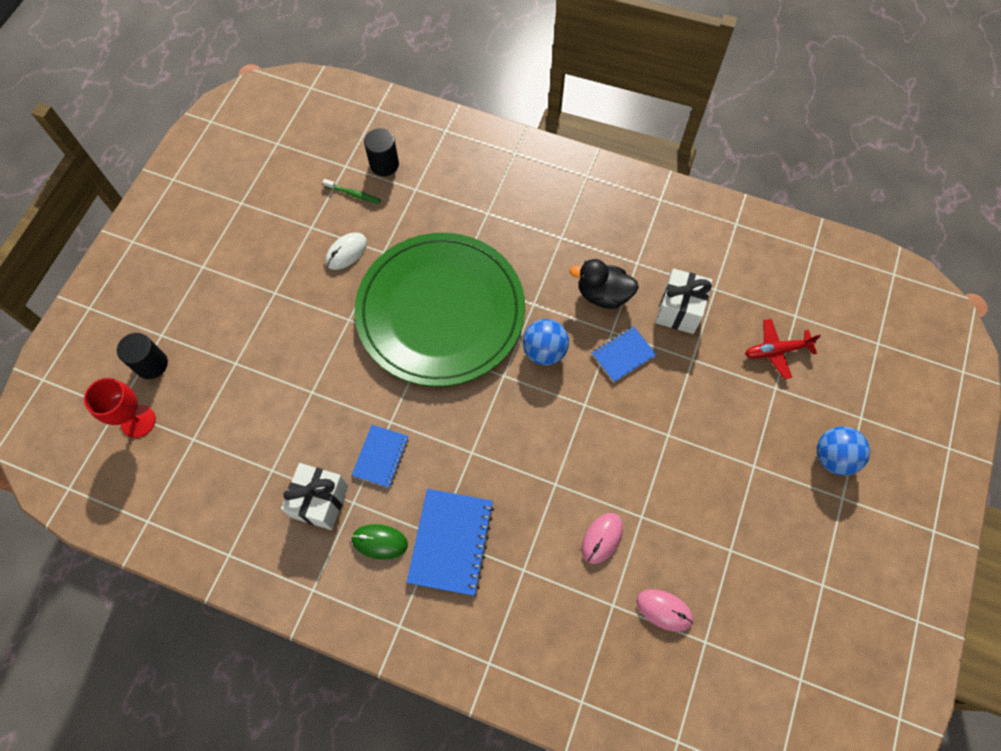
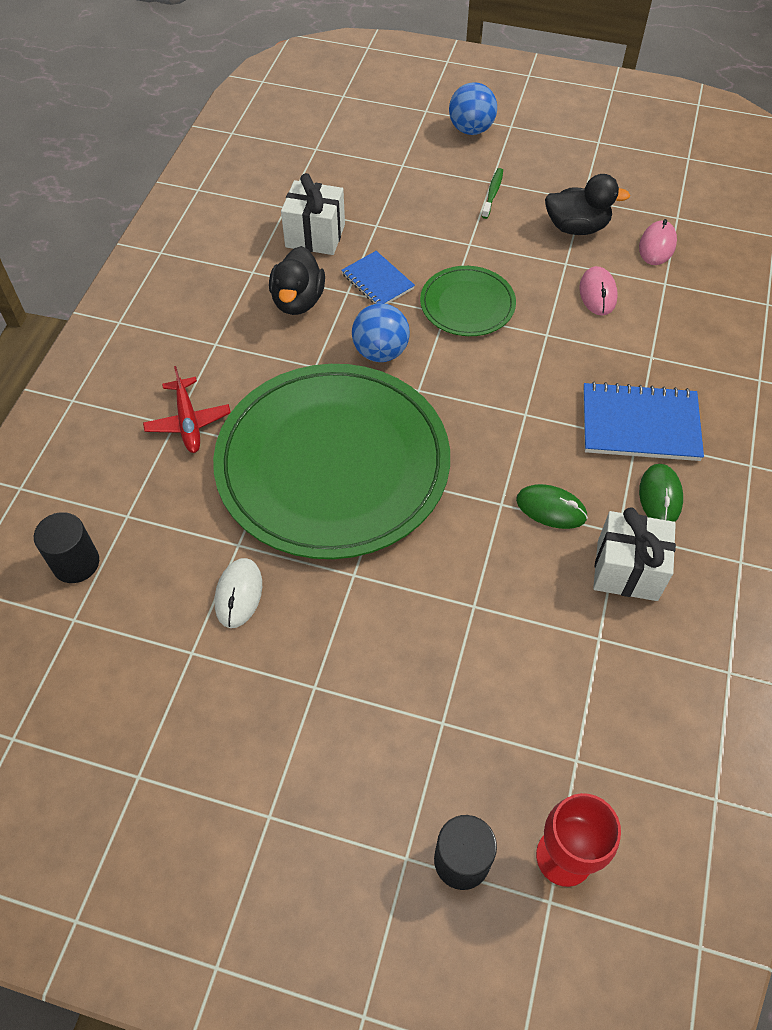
camera: 95 degrees left, 10 degrees down
(346, 252) = (238, 594): white mouse -> white mouse turned 60 degrees clockwise
(353, 194) = (131, 599): green toothbrush -> green toothbrush (492, 193)
(381, 456) = (551, 508): blue notebook -> green mouse
(593, 423) = (467, 304): none -> green plate
(602, 538) = (597, 293): pink mouse -> pink mouse turned 60 degrees clockwise
(689, 536) = (576, 227): none -> black duck
(776, 351) = (359, 163): red plane -> red plane (188, 421)

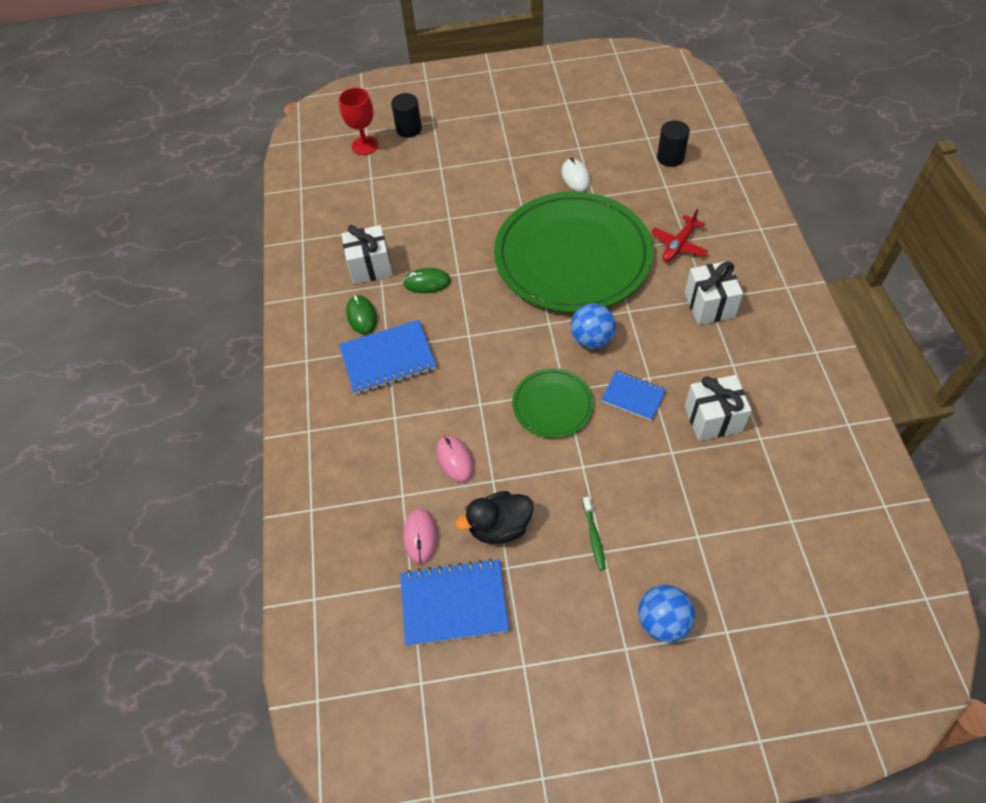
camera: 160 degrees right, 0 degrees up
(188, 421) = (679, 244): red plane -> red plane turned 105 degrees counterclockwise
(220, 336) = (709, 305): none -> white gift
(298, 301) = (679, 354): black duck -> none
(642, 192) = (454, 603): none -> blue notebook

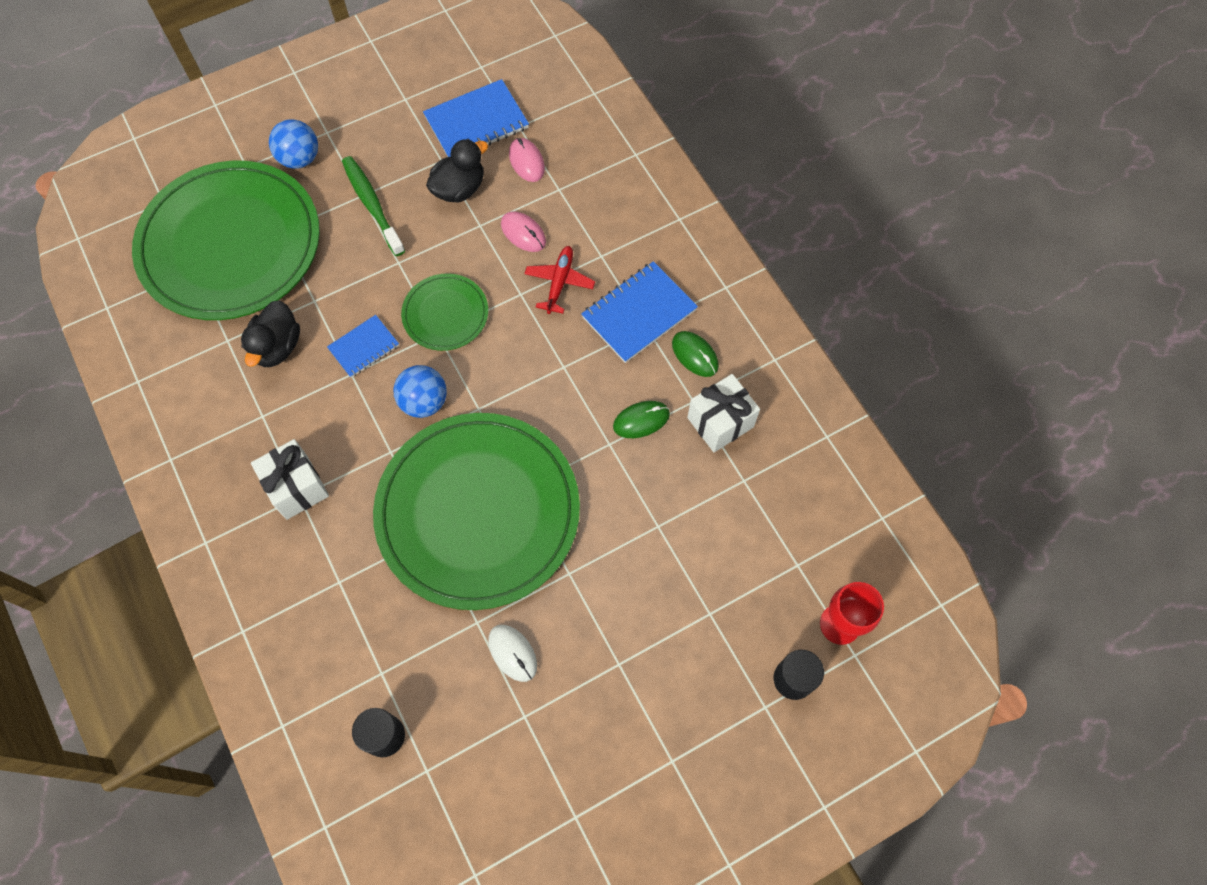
camera: 155 degrees right, 10 degrees up
(594, 536) = (372, 205): green toothbrush -> green toothbrush, size x1.83
(633, 396) = (364, 347): blue notebook -> blue notebook turned 45 degrees counterclockwise
(679, 244) = (347, 570): red plane -> red plane (559, 283)
(713, 418) = (277, 347): white gift -> black duck
(751, 537) = (230, 244): none -> green plate

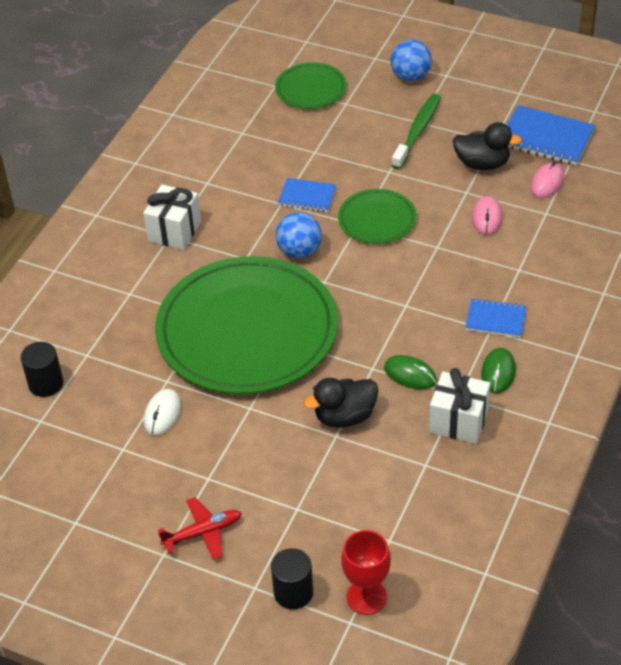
camera: 55 degrees right, 20 degrees down
(230, 244) = (311, 89): green plate -> green plate, size x0.46
(277, 347) = (262, 157): black duck -> black duck (345, 416)
(559, 283) = (470, 261): red plane -> red plane (202, 533)
(639, 313) = (496, 319): blue notebook -> blue notebook, size x0.61

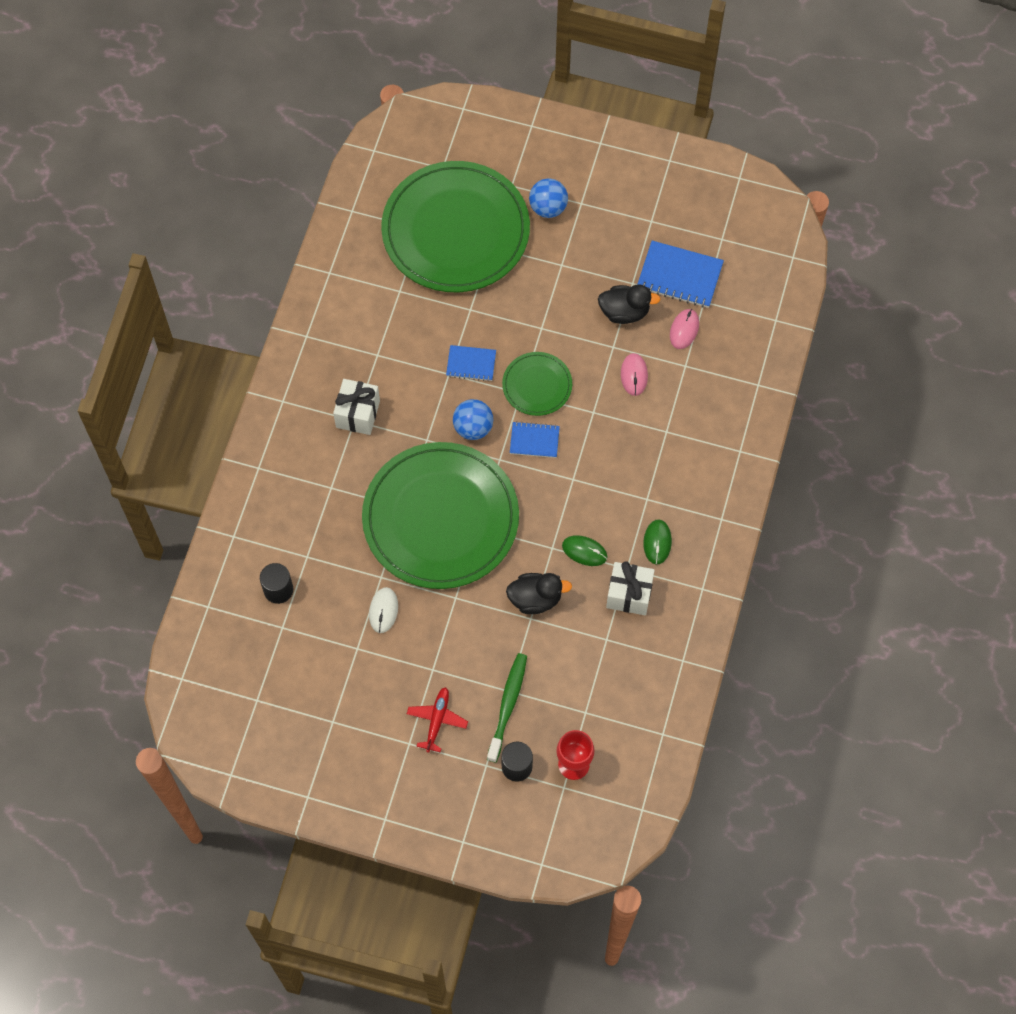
camera: 10 degrees left, 20 degrees up
(202, 533) = (437, 721): red plane -> red plane turned 45 degrees counterclockwise
(311, 89) = (455, 230): green plate -> green plate, size x2.18
(345, 416) = (535, 599): black duck -> black duck turned 150 degrees counterclockwise
(417, 131) = (562, 277): green toothbrush -> green toothbrush (508, 705)
(496, 319) = (651, 487): blue notebook -> blue notebook (534, 440)

